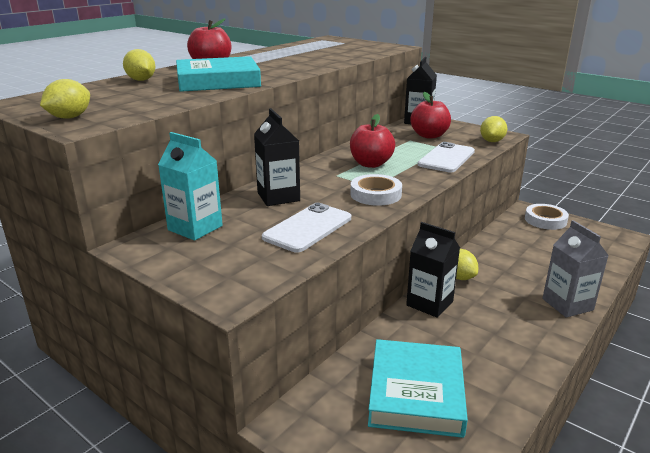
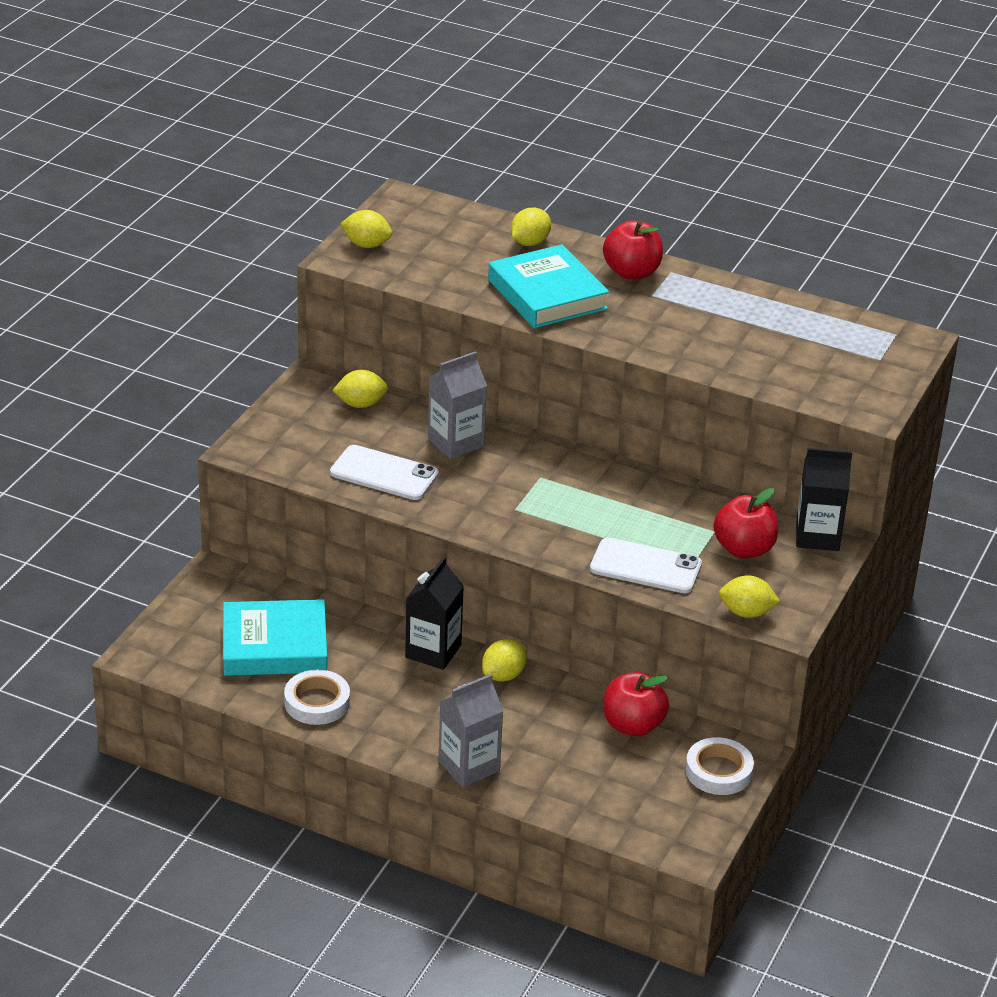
camera: 75 degrees right, 10 degrees up
(195, 228) = (360, 404): turquoise carton -> yellow lemon
(278, 197) = (456, 443): black carton -> grey carton
(371, 164) = (592, 501): red apple -> red apple (633, 725)
(375, 194) = (489, 512): white tape -> white tape (317, 702)

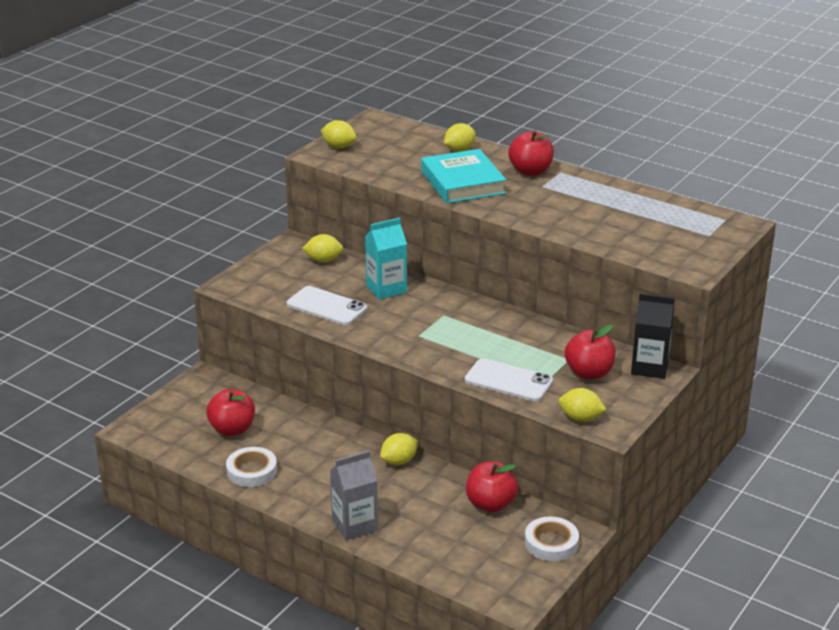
camera: 10 degrees right, 5 degrees down
(275, 646) = (232, 429): turquoise book -> red apple
(433, 651) = (350, 441): black carton -> none
(456, 443) = (386, 289): grey carton -> turquoise carton

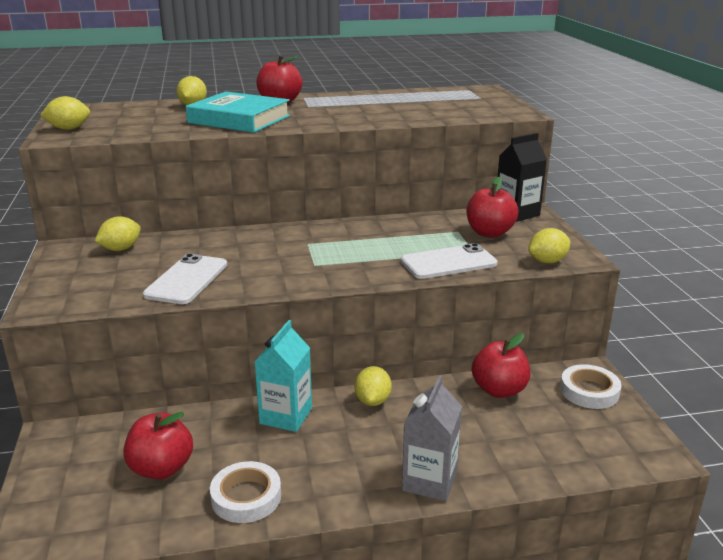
camera: 45 degrees left, 5 degrees down
(326, 306) = (187, 280): white phone -> white phone turned 60 degrees counterclockwise
(386, 289) = (222, 246): turquoise carton -> turquoise carton (286, 416)

